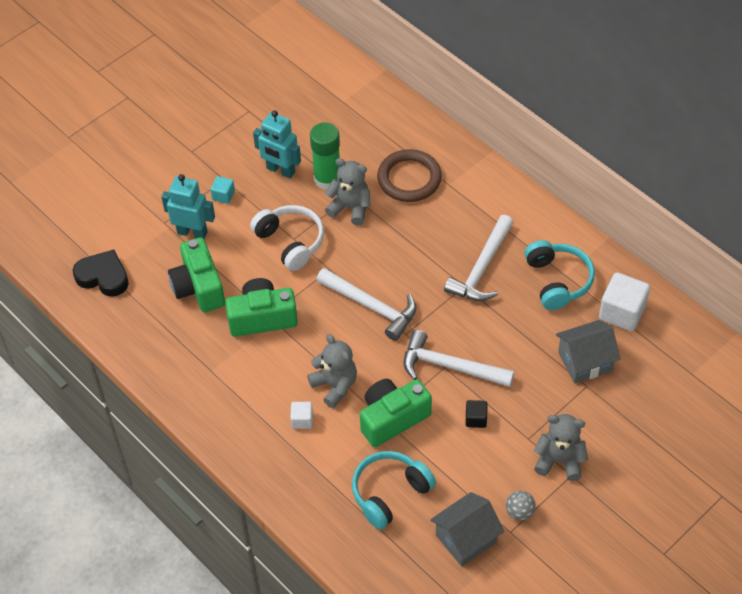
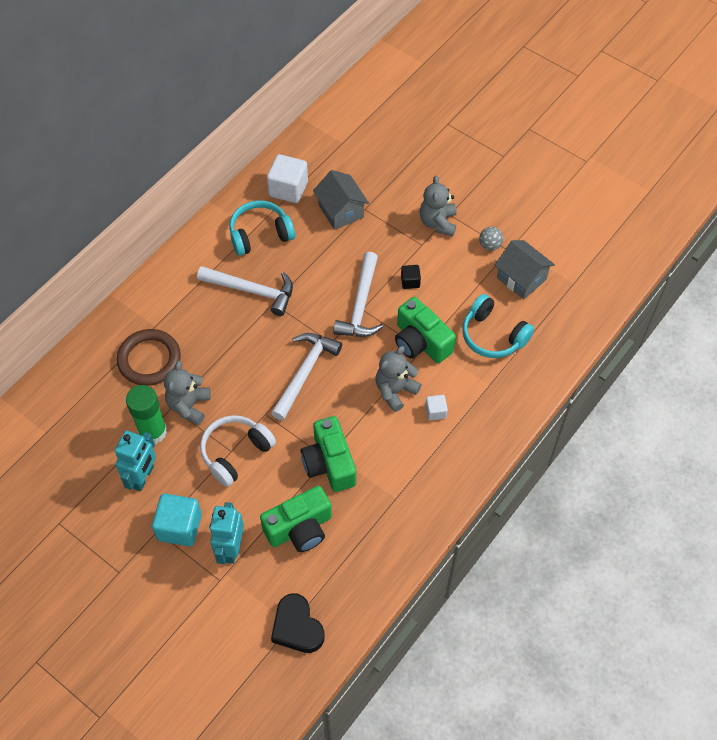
camera: 100 degrees left, 5 degrees up
(103, 277) = (297, 627): black heart -> black heart turned 45 degrees counterclockwise
(223, 195) = (179, 527): turquoise cube -> turquoise cube, size x1.92

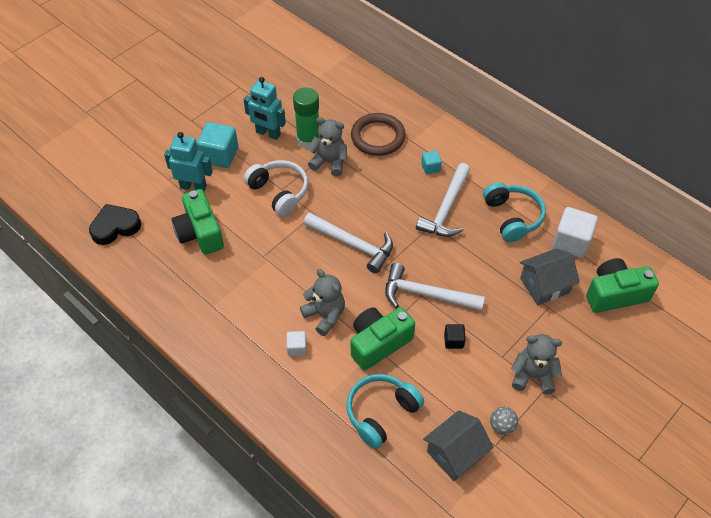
camera: 95 degrees right, 5 degrees down
(195, 306) = (430, 167): none -> turquoise cube
(329, 463) = (257, 257): green camera -> green camera (615, 294)

